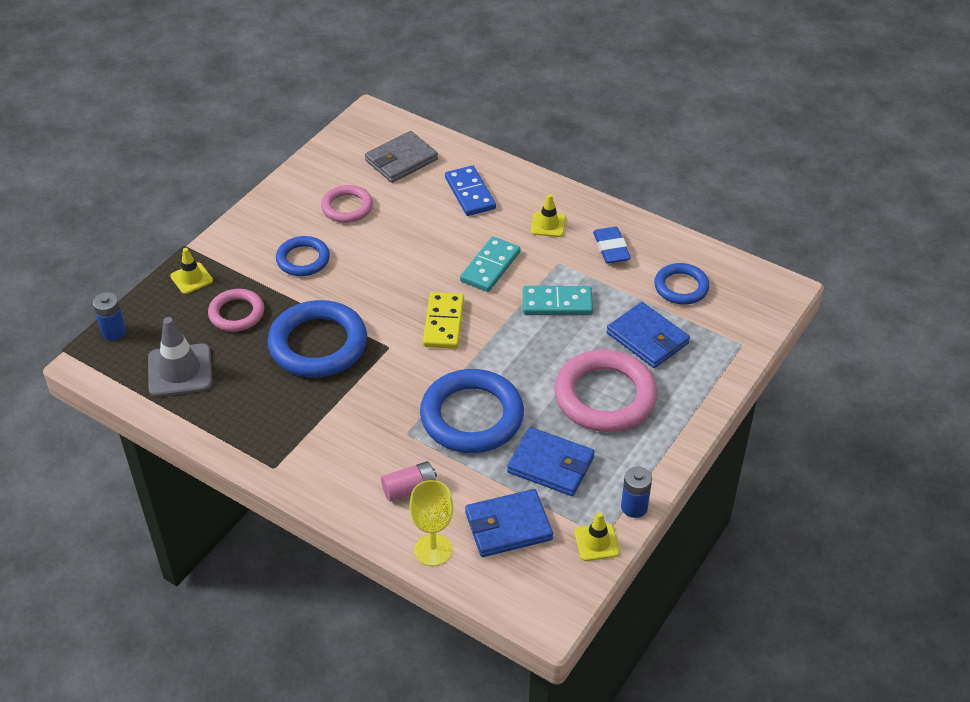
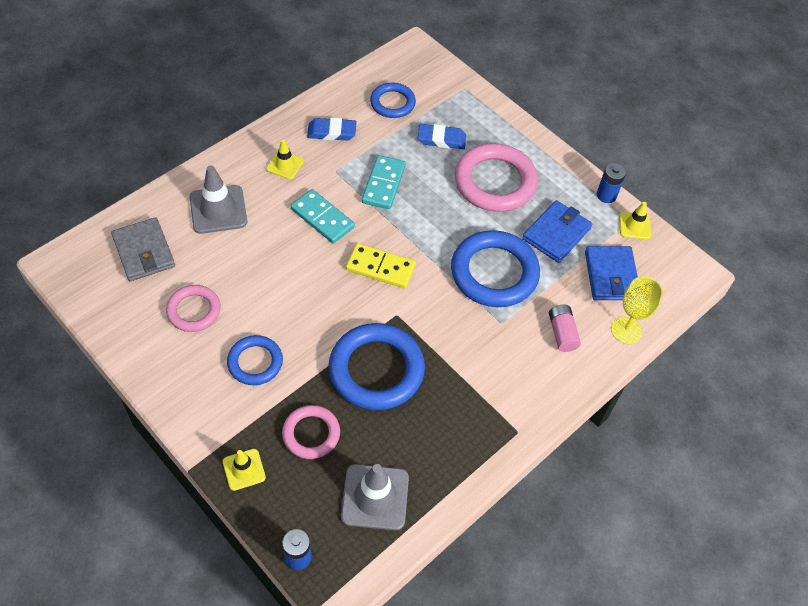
camera: 80 degrees left, 10 degrees up
(470, 193) = (218, 210): blue domino -> grey traffic cone
(647, 338) = (441, 139): blue wallet -> blue eraser

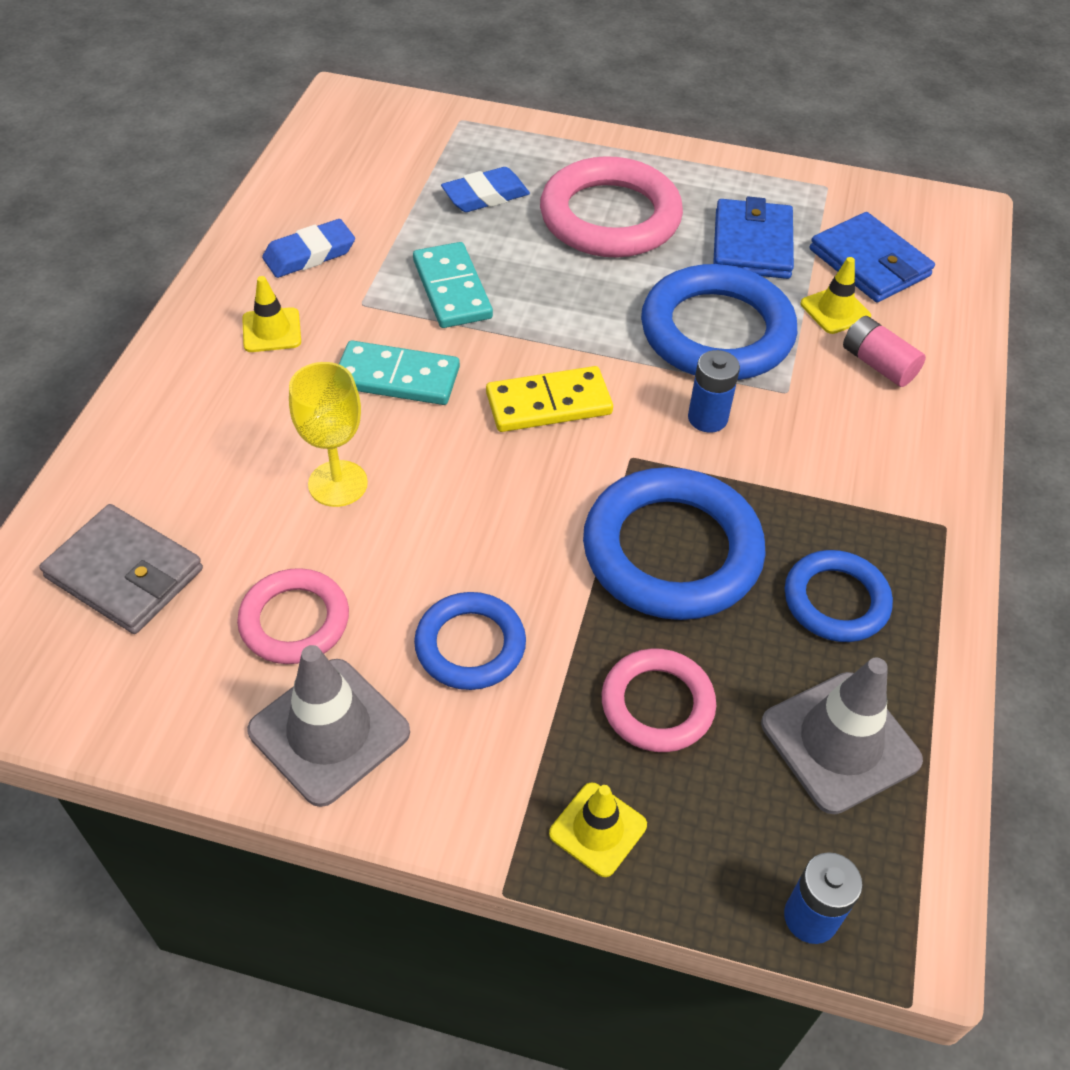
camera: 30 degrees left, 5 degrees down
(218, 210) = (210, 445): grey traffic cone -> grey traffic cone (329, 731)
(392, 103) = (371, 179): blue ring -> blue ring (836, 601)
(606, 195) = (770, 170): blue battery -> blue battery (707, 418)
(626, 330) = (952, 320): yellow goblet -> yellow goblet (338, 483)
(634, 226) = (839, 190): yellow traffic cone -> yellow traffic cone (835, 310)

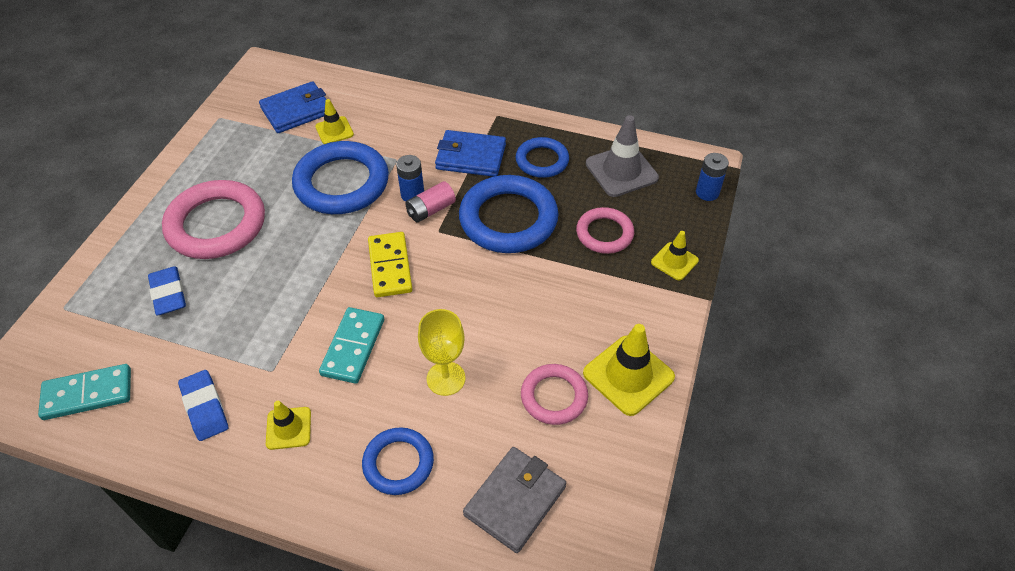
camera: 85 degrees left, 0 degrees up
(329, 731) = (628, 375): grey traffic cone -> yellow traffic cone
(452, 289) = (269, 315): turquoise domino -> turquoise domino (88, 394)
(470, 645) = (570, 310): blue ring -> blue ring (398, 463)
(752, 244) = (265, 158): blue wallet -> blue wallet (471, 157)
(878, 364) = (381, 120): pink battery -> pink battery (431, 210)

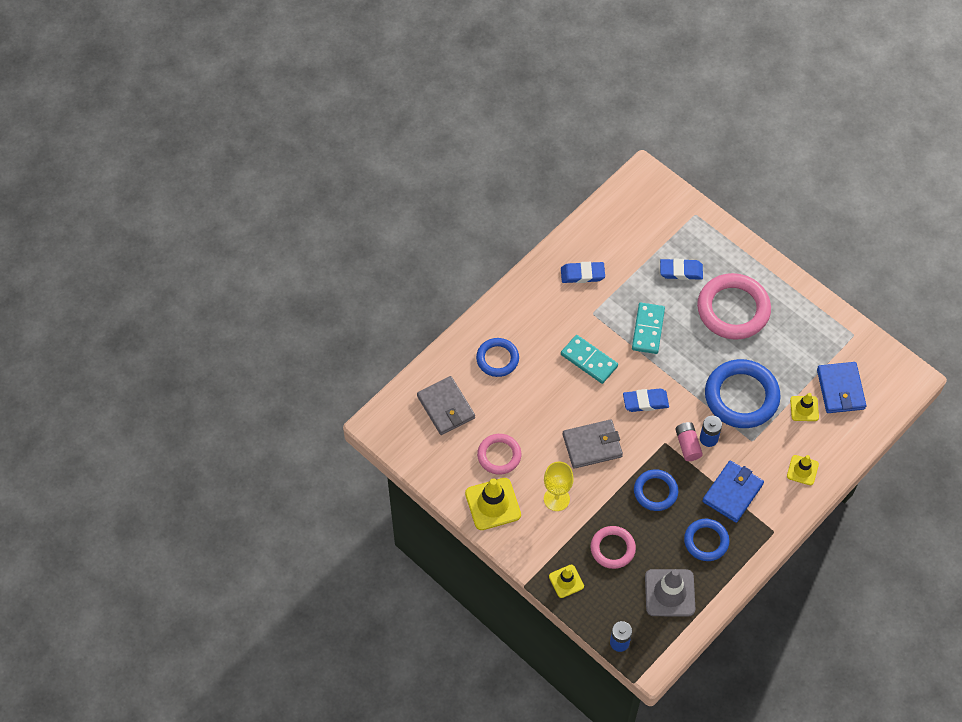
camera: 115 degrees right, 10 degrees up
(88, 394) = (621, 219): turquoise domino -> turquoise domino (648, 329)
(288, 428) = (547, 312): yellow traffic cone -> yellow traffic cone (802, 470)
(390, 266) = (645, 402): yellow domino -> blue eraser
(446, 378) = (541, 402): yellow goblet -> yellow goblet (556, 499)
(481, 299) = (592, 445): none -> grey wallet
(508, 219) = (655, 491): blue ring -> blue ring, size x0.58

